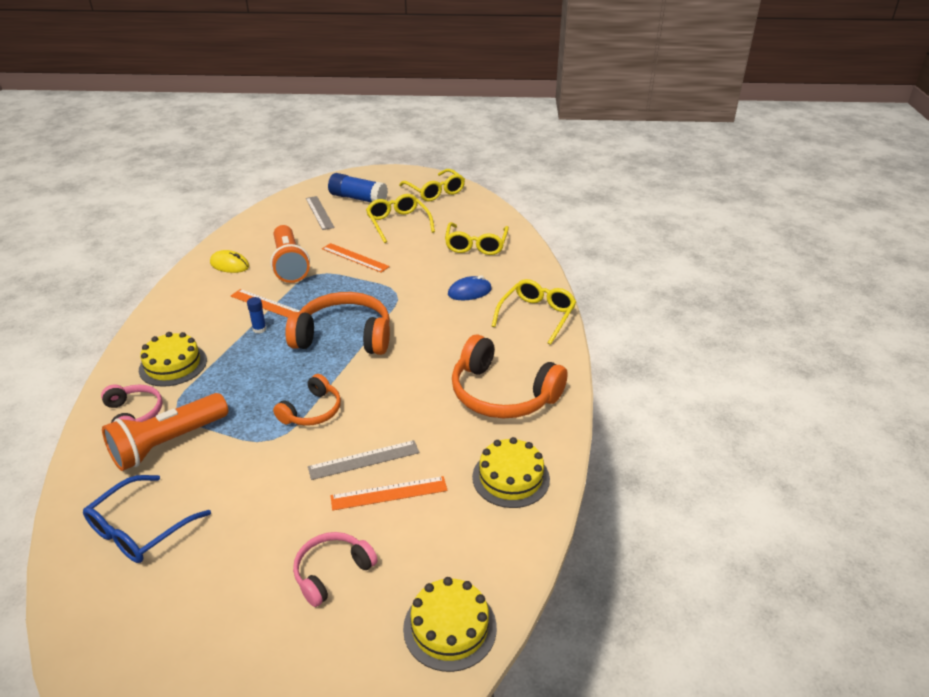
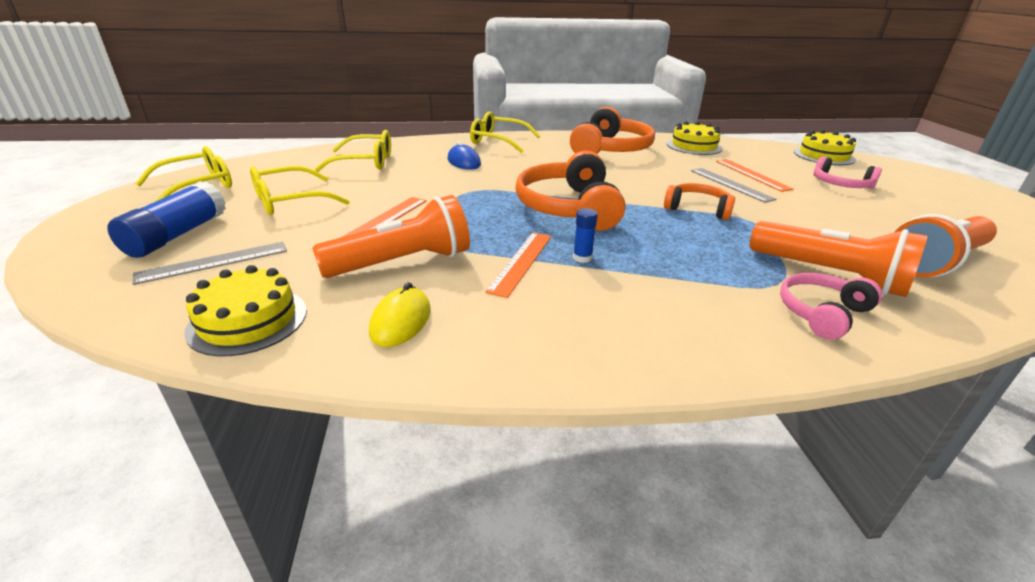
camera: 100 degrees left, 5 degrees down
(140, 529) = (936, 262): blue glasses -> orange flashlight
(173, 365) = (704, 308): yellow cake -> yellow cake (248, 320)

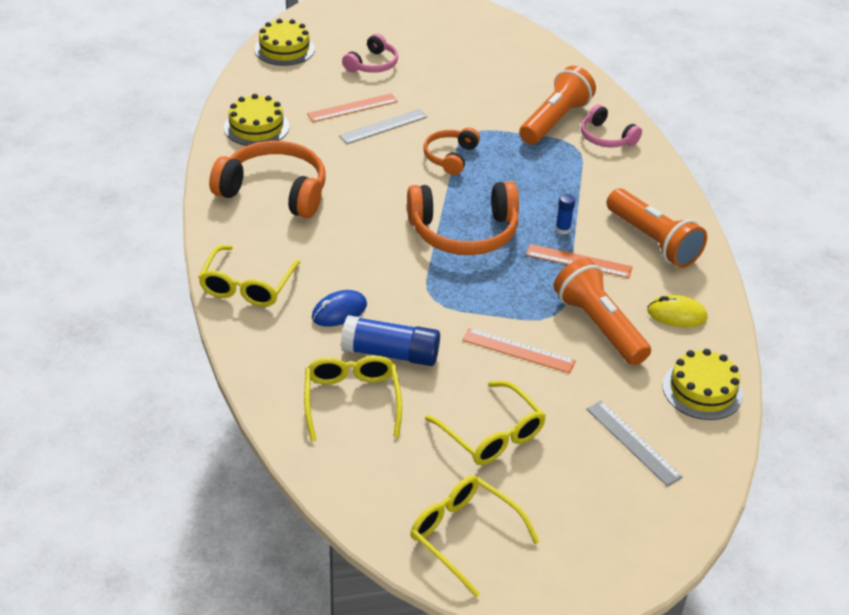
camera: 95 degrees left, 10 degrees up
(177, 235) = (592, 491): blue glue stick -> blue glue stick (390, 353)
(936, 262) = (522, 71): orange flashlight -> orange flashlight (653, 241)

